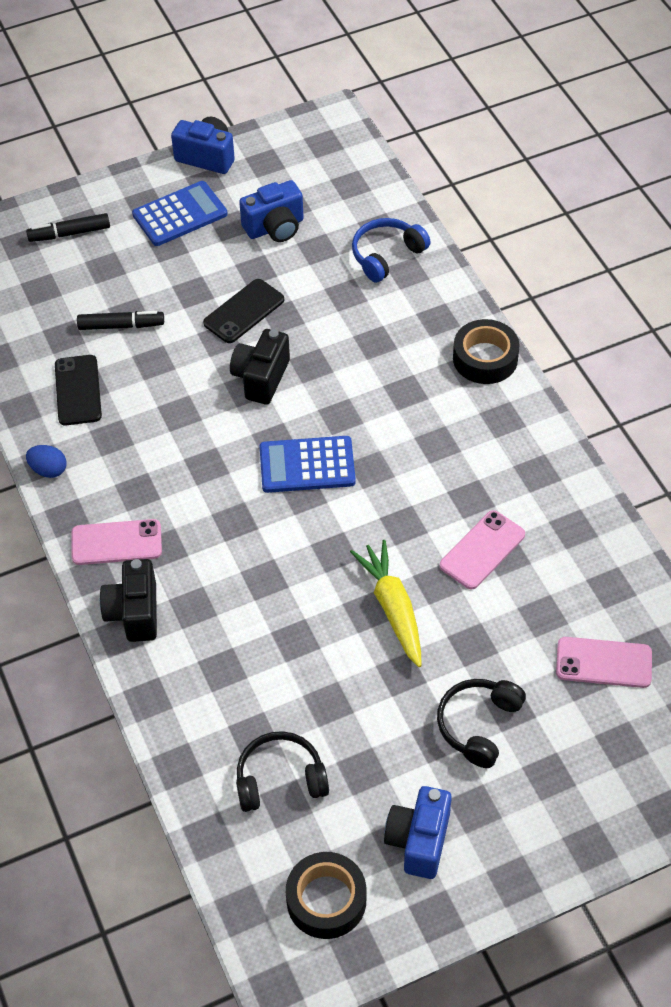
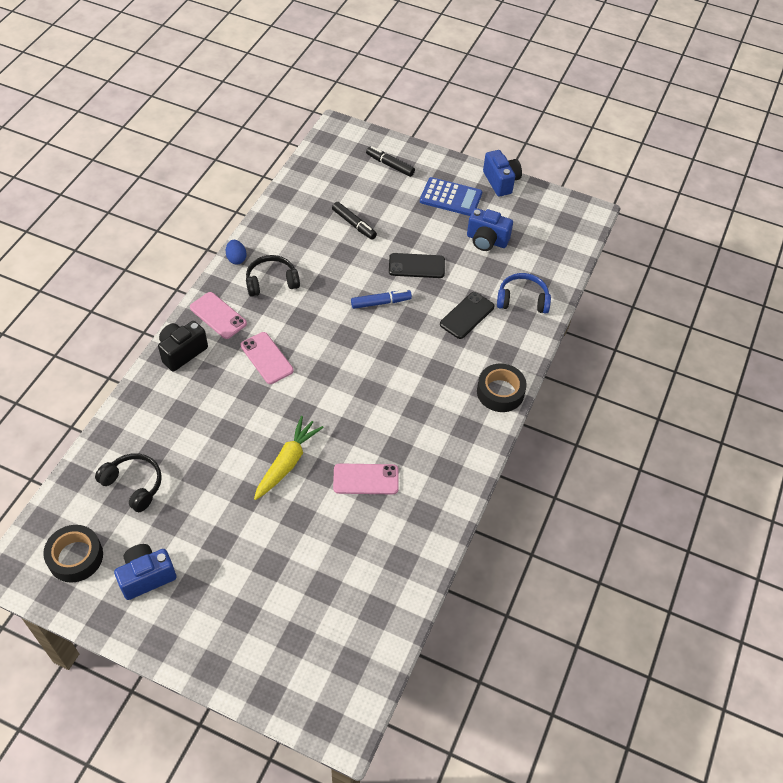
camera: 45 degrees right, 0 degrees up
(78, 390) = (296, 236): black phone -> black phone (467, 315)
(261, 378) = (381, 303): black camera -> blue marker
(307, 465) = (344, 361): blue calculator -> none
(478, 725) = (246, 556): black headphones -> black headphones (271, 282)
(603, 663) = (344, 592): pink phone -> pink phone (266, 358)

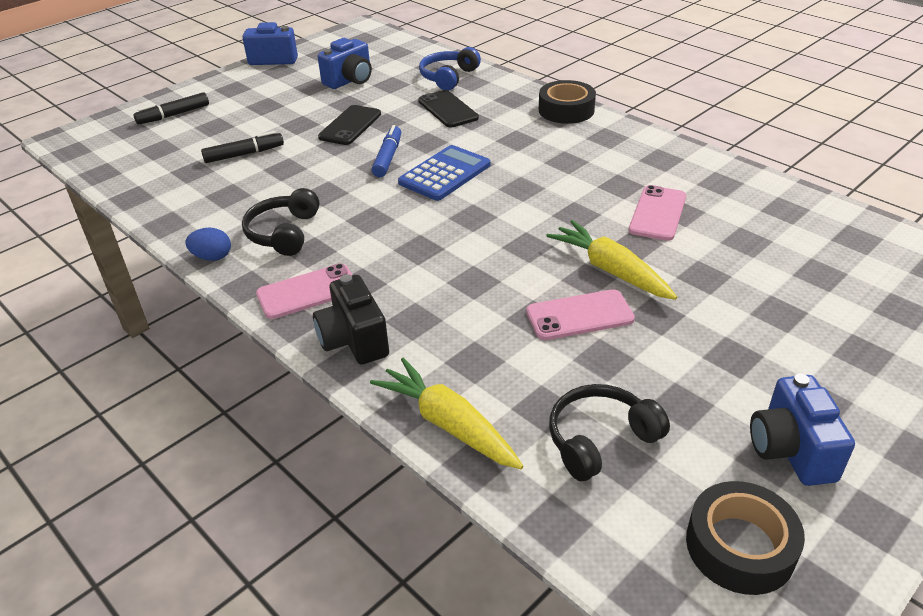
camera: 65 degrees left, 15 degrees down
(129, 414) = (448, 424): none -> yellow carrot
(266, 358) = (419, 259): pink phone -> pink phone (579, 315)
(450, 197) = (266, 89): blue calculator -> blue calculator (445, 174)

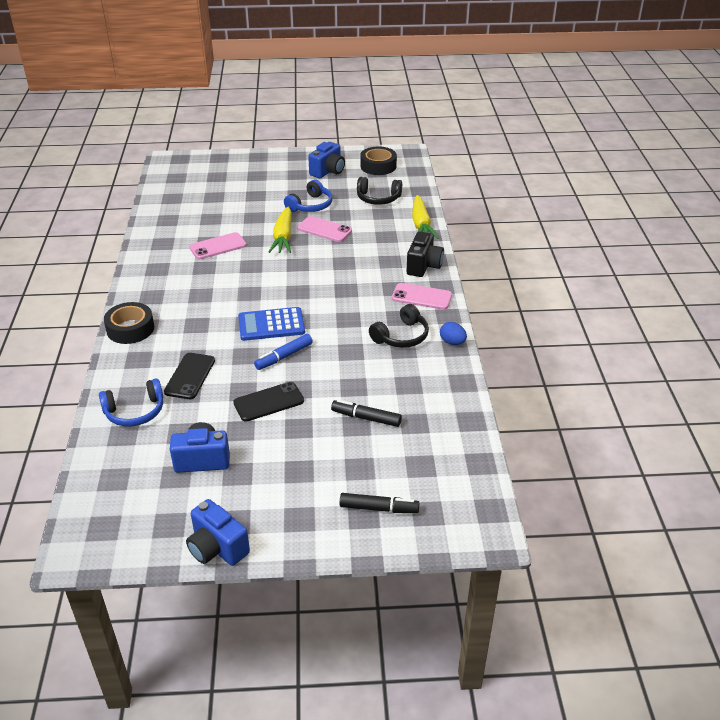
camera: 140 degrees left, 0 degrees up
(673, 346) = (310, 205): none -> blue headphones

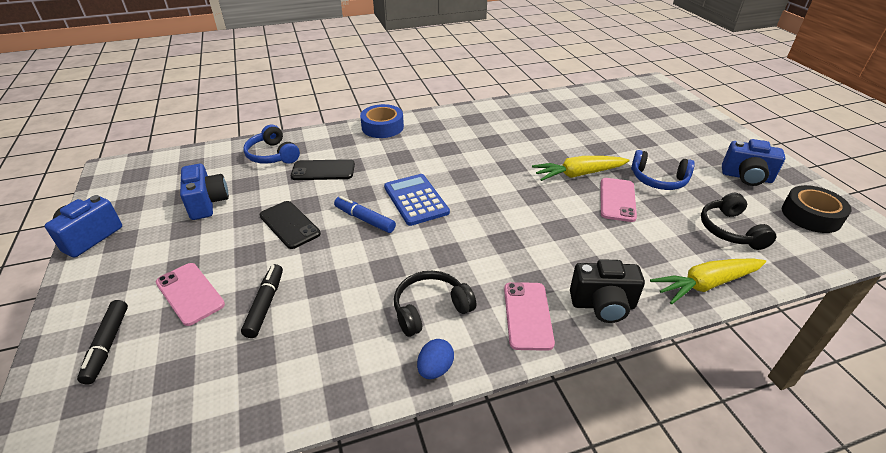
camera: 75 degrees right, 0 degrees up
(130, 329) = (382, 127): black tape -> blue tape
(218, 246) = (531, 140): pink phone -> pink phone (190, 293)
(401, 336) = (430, 309): black headphones -> black headphones turned 120 degrees clockwise

